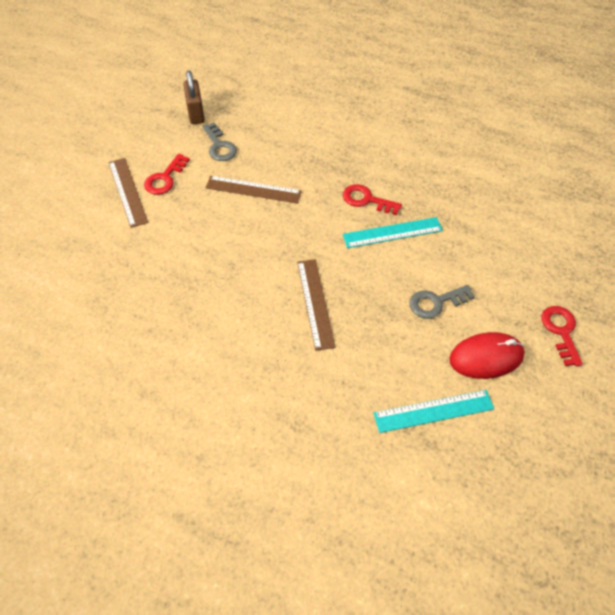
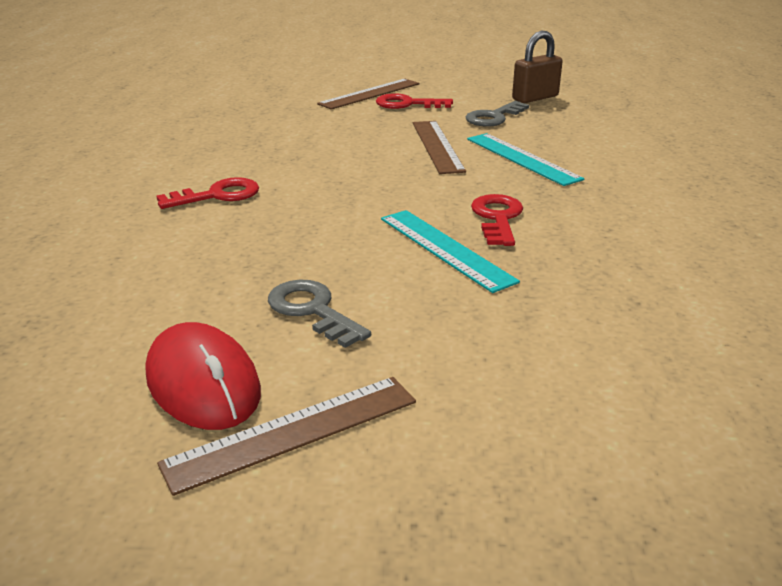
camera: 70 degrees right, 25 degrees down
(315, 303) = (258, 215): brown ruler -> brown ruler (293, 432)
(433, 411) = (68, 341): turquoise ruler -> turquoise ruler (522, 158)
(561, 331) = (314, 484): red key -> red key (217, 195)

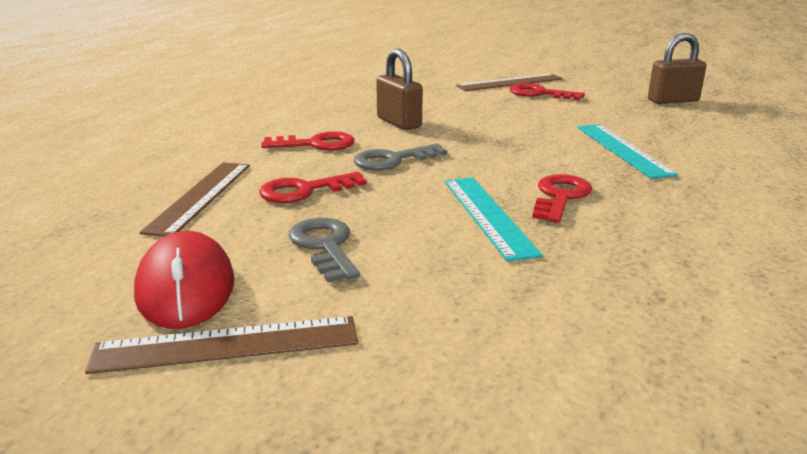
camera: 20 degrees right, 5 degrees down
(246, 252) = (304, 191): none -> red key
(288, 157) = (399, 123): none -> brown padlock
(437, 146) = (543, 130): brown ruler -> brown ruler (200, 196)
(494, 117) = (618, 112): grey key -> grey key (393, 160)

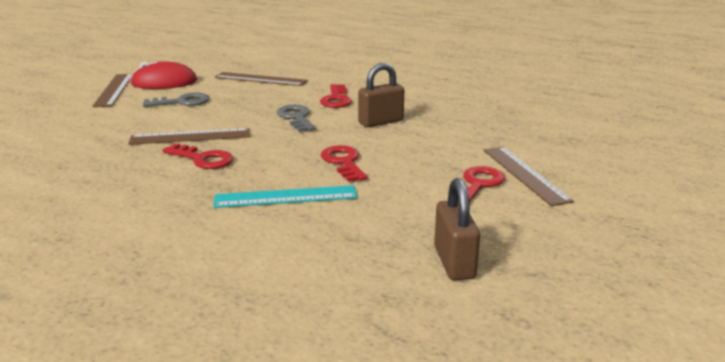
camera: 95 degrees right, 0 degrees up
(304, 191) = (256, 98): red key -> red key (343, 162)
(488, 215) = (190, 137): turquoise ruler -> brown ruler

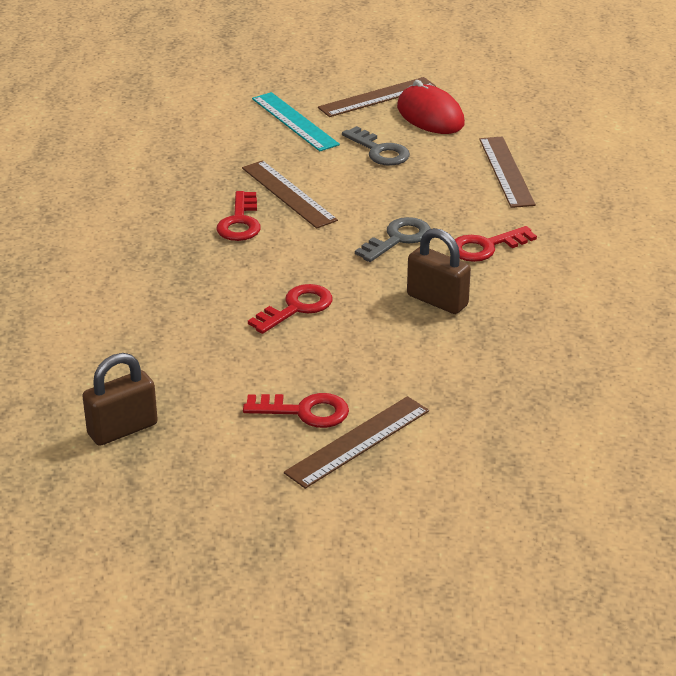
camera: 65 degrees right, 10 degrees up
(286, 197) = (191, 298): turquoise ruler -> turquoise ruler (295, 121)

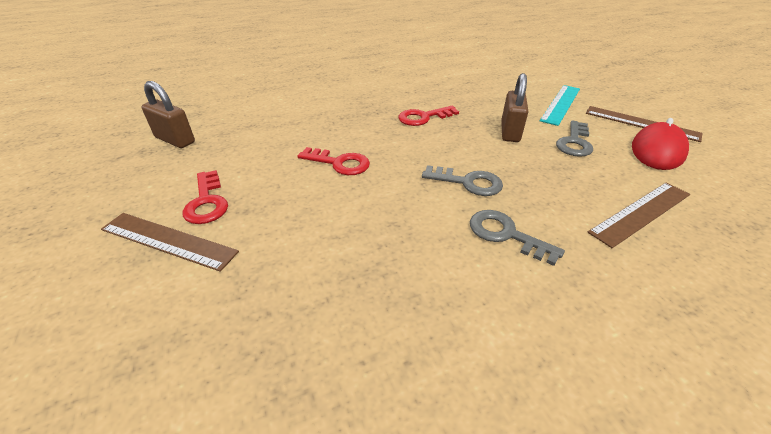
camera: 65 degrees right, 5 degrees up
(288, 194) = (474, 124): brown ruler -> none
(437, 300) = (396, 228): brown padlock -> brown padlock (510, 132)
(486, 247) = (506, 234): red key -> grey key

